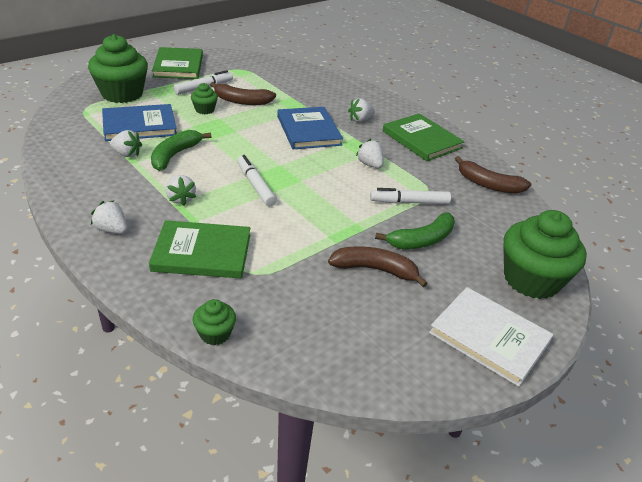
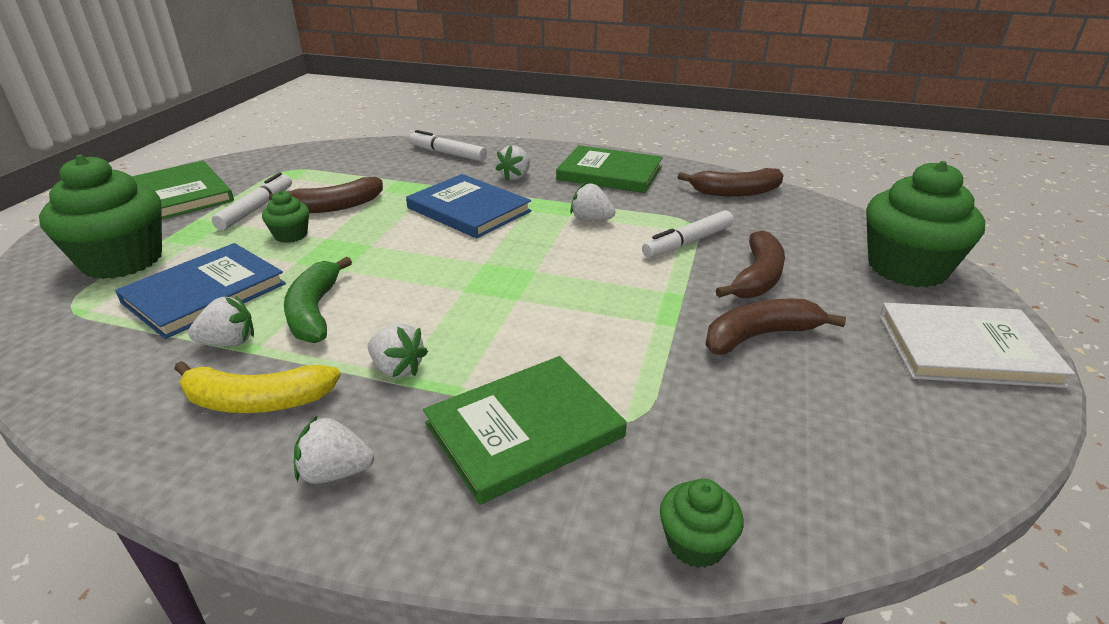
camera: 30 degrees left, 5 degrees down
(112, 186) = (256, 401): none -> yellow banana
(255, 185) = (484, 302): white marker -> white marker (447, 153)
(421, 240) = (757, 277): green banana -> brown banana

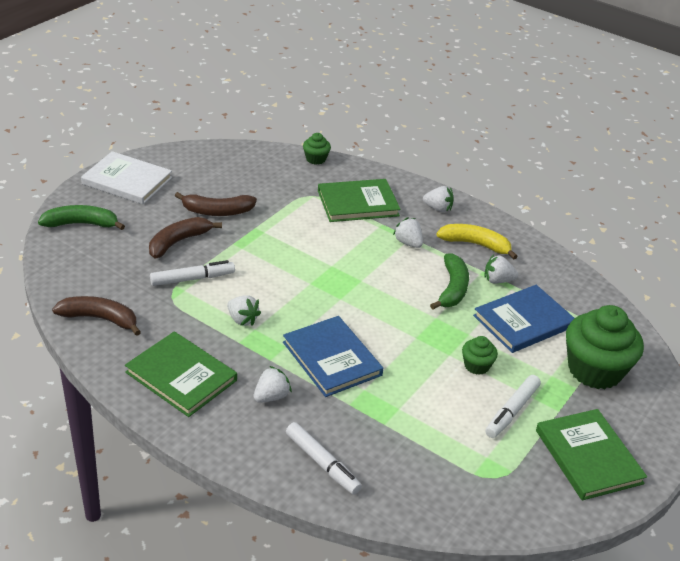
camera: 165 degrees left, 5 degrees up
(334, 206) = (444, 395): brown banana -> none
(907, 268) = (81, 224): green cupcake -> green banana

